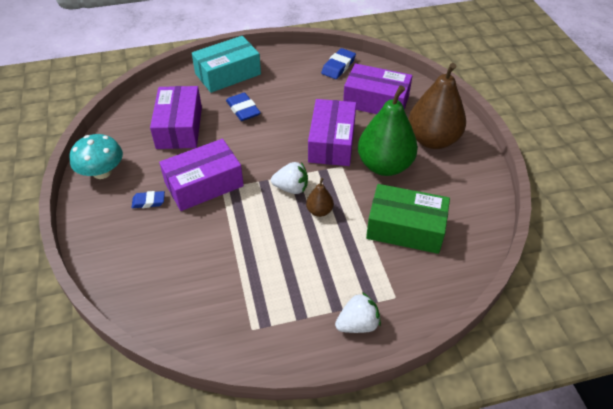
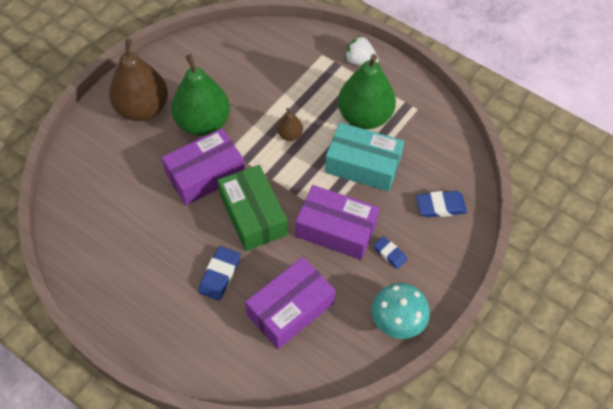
camera: 130 degrees left, 10 degrees up
(228, 74) = (174, 335): turquoise box -> turquoise box (363, 165)
(286, 277) = (364, 117): none -> green pear
(291, 188) = (284, 167): white strawberry -> none
(338, 66) = (82, 241): blue eraser -> blue eraser (440, 206)
(376, 101) = (119, 176): purple box -> none
(405, 228) = (259, 78): green box -> green box (253, 215)

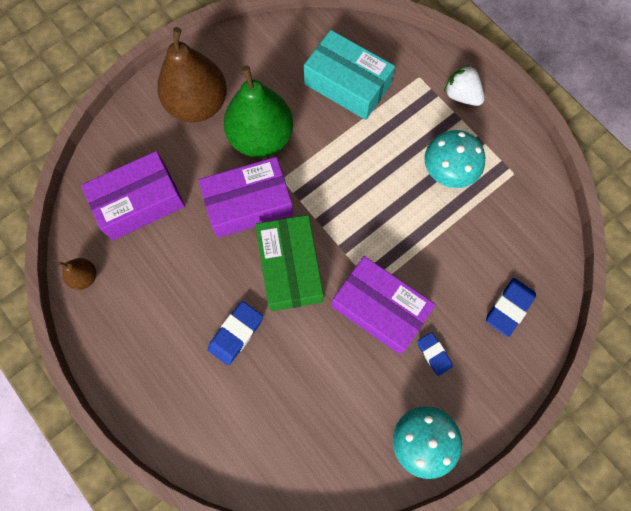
camera: 15 degrees right, 15 degrees up
(290, 135) = (356, 174): brown pear -> brown pear (85, 277)
(290, 309) = (304, 395): purple box -> purple box (139, 202)
(363, 165) = (431, 233): turquoise box -> turquoise box (347, 84)
(364, 117) = (448, 170): green pear -> turquoise mushroom
(440, 206) = (509, 307): blue eraser -> blue eraser turned 60 degrees counterclockwise

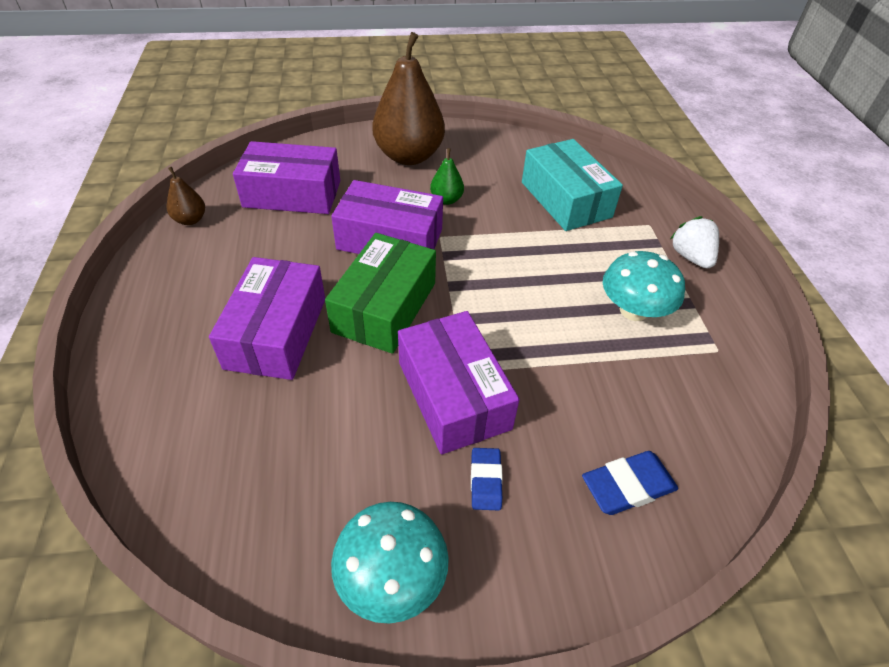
camera: 30 degrees right, 25 degrees down
(236, 334) = (276, 332): blue eraser -> purple box
(261, 137) = (446, 200): green pear -> green pear, size x0.44

